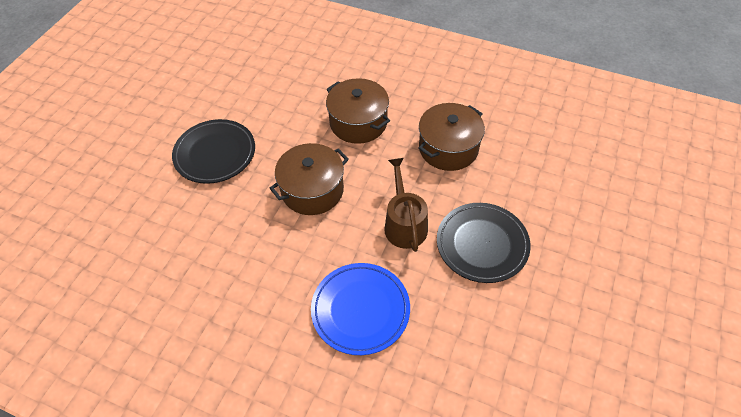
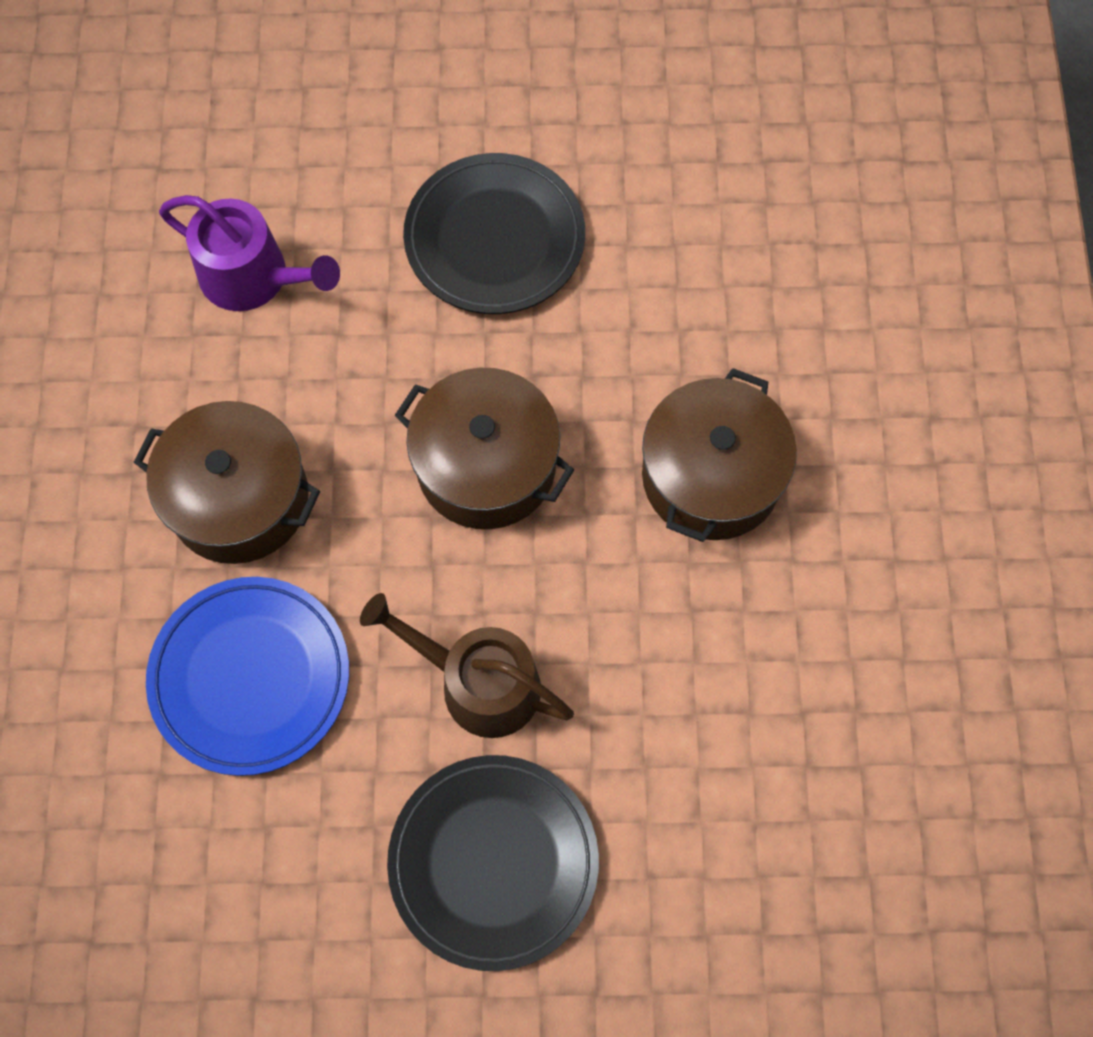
camera: 65 degrees right, 15 degrees up
(169, 246) = (253, 277): none -> purple watering can
(404, 224) = (479, 683): brown watering can -> brown watering can turned 120 degrees counterclockwise
(448, 148) = (727, 700): brown pot -> brown pot (239, 499)

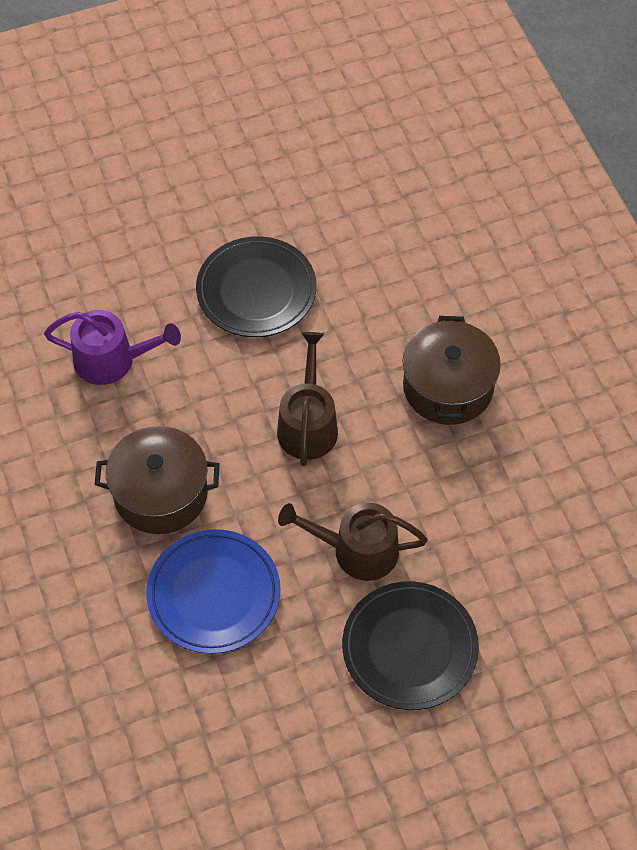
camera: 20 degrees left, 10 degrees down
(486, 466) = (308, 424): brown pot -> brown watering can

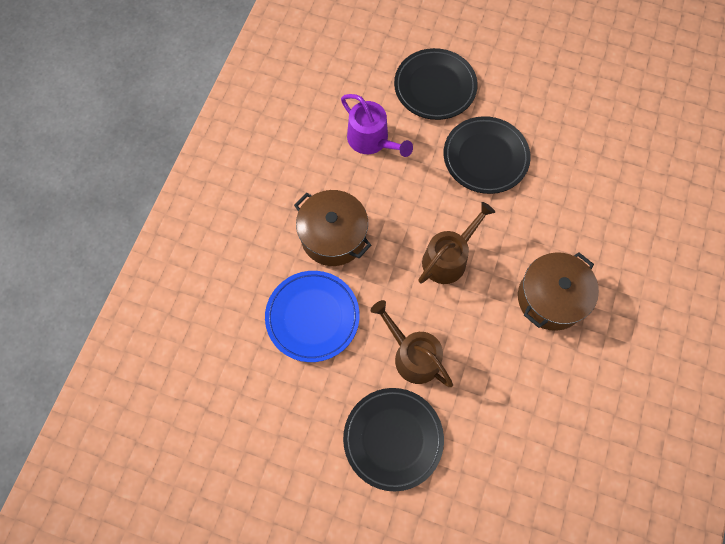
camera: 40 degrees right, 10 degrees up
(134, 253) = (435, 87): none -> black plate

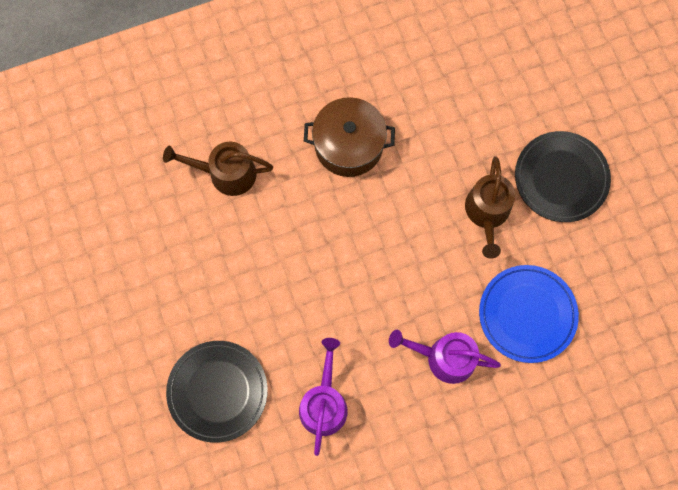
camera: 130 degrees left, 5 degrees up
(333, 236) = (445, 357): brown pot -> purple watering can
(448, 258) = (382, 247): brown watering can -> brown watering can (226, 173)
(485, 157) = (258, 289): black plate -> none

